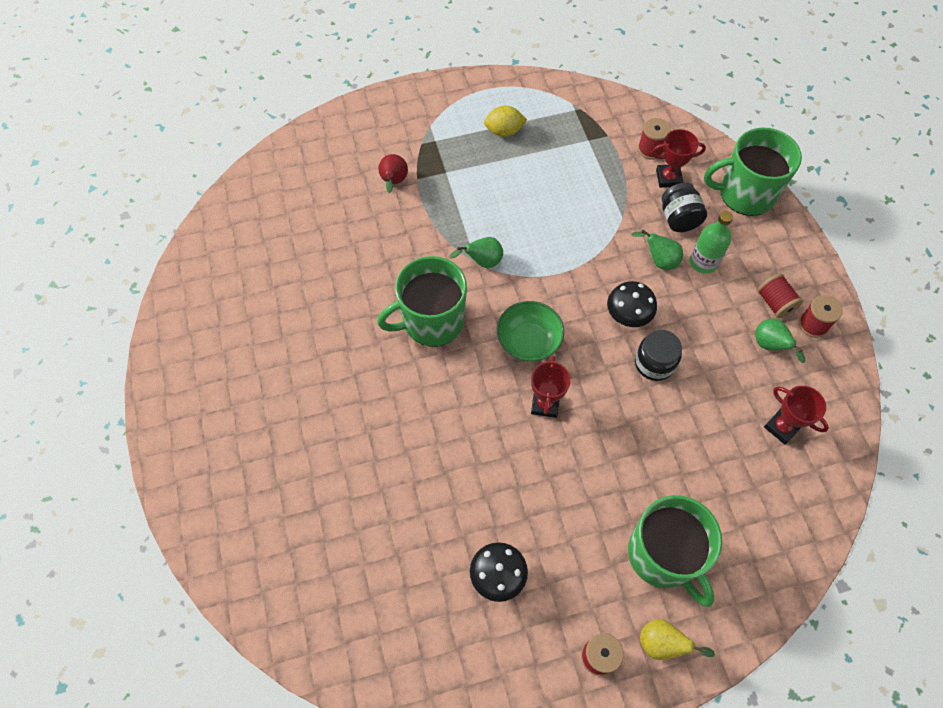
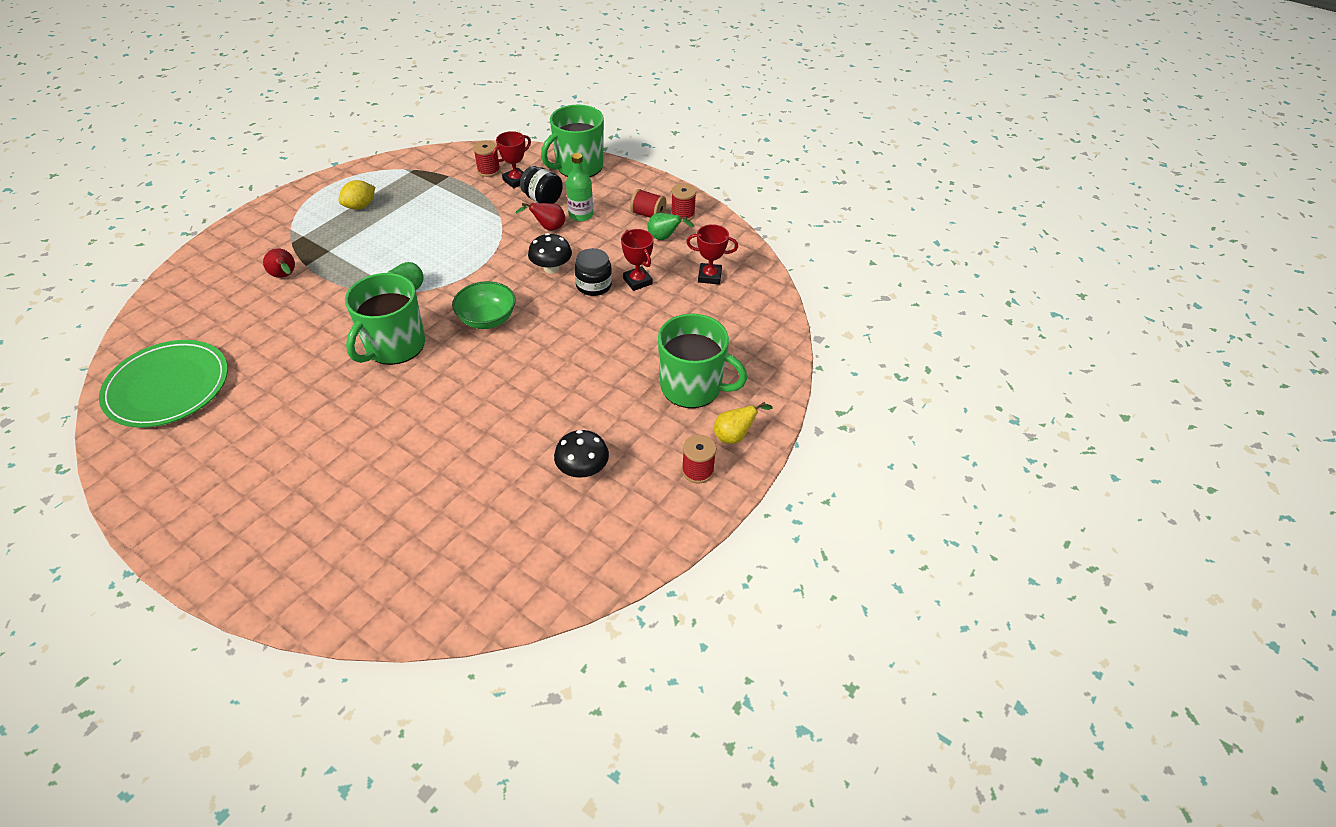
camera: 40 degrees left, 15 degrees down
(242, 253) = (168, 387): none -> green plate
(545, 404) = (532, 349): red trophy -> red trophy (637, 281)
(659, 260) = (548, 228): green pear -> red pear

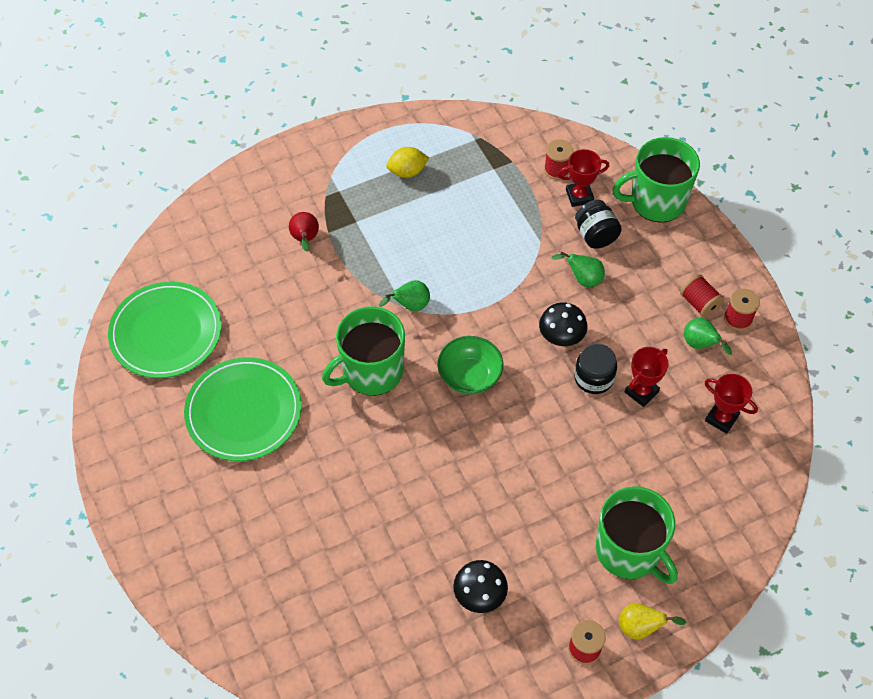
camera: 30 degrees right, 10 degrees up
(279, 418) = (244, 411): none -> green plate
(548, 228) = (582, 279): red pear -> green pear
(581, 215) = (626, 274): green bottle -> none
(637, 281) = (641, 392): red trophy -> red trophy turned 45 degrees clockwise

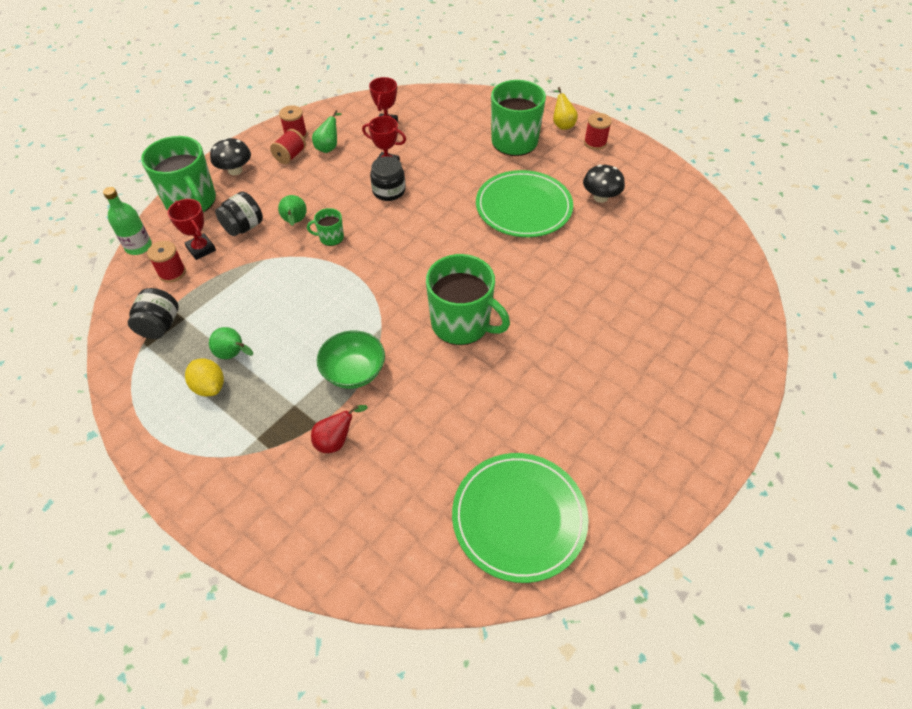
camera: 115 degrees left, 5 degrees down
(244, 411) = (560, 401): green plate -> green plate (523, 207)
(410, 306) = (378, 323): green pear -> green pear (233, 355)
(469, 376) = (428, 259): green bowl -> green bowl (354, 372)
(494, 151) = (160, 325): none -> black jar
(544, 302) = (331, 237): none -> green mug
(561, 336) = (359, 218): black mushroom -> black mushroom (235, 170)
(606, 151) = (138, 246): none -> green bottle

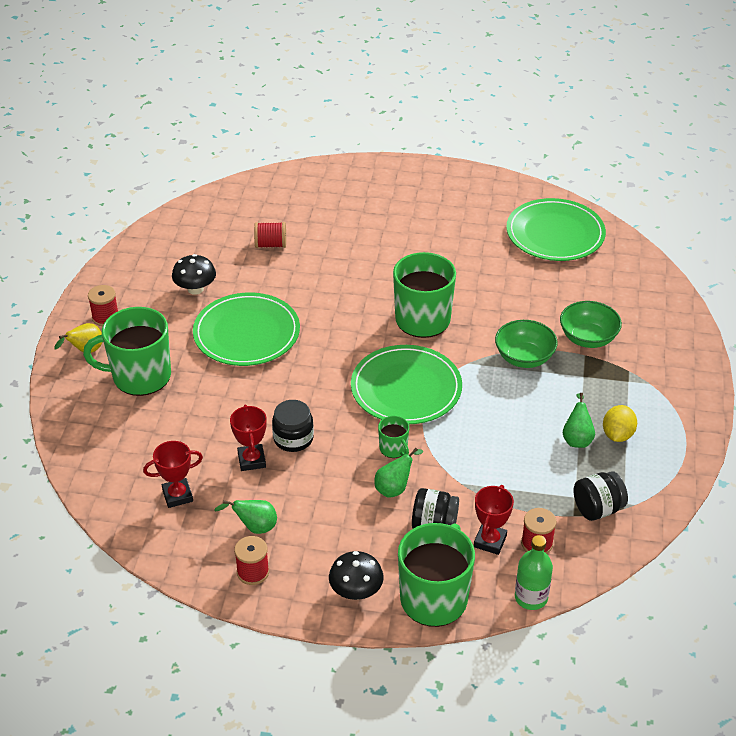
camera: 120 degrees left, 10 degrees down
(290, 156) = (294, 554): red spool -> red spool (271, 244)
(336, 441) = (588, 338): red pear -> green bowl
(385, 273) = (406, 388): none -> green plate

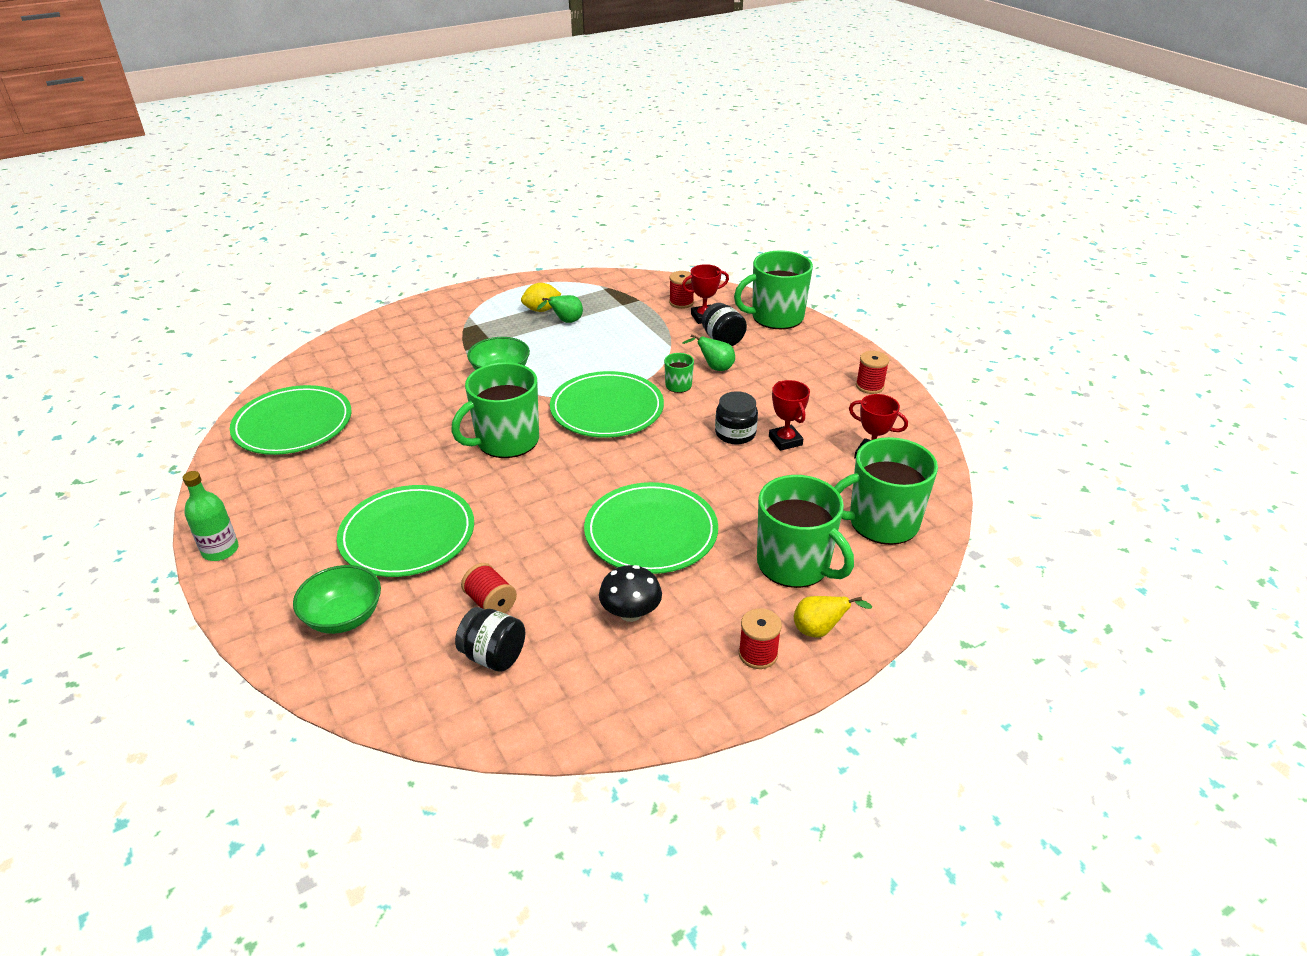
camera: 130 degrees left, 5 degrees down
(115, 444) = (881, 522): none -> green mug
(251, 460) = (785, 441): red trophy -> red trophy turned 60 degrees counterclockwise
(254, 527) = (837, 405): green pear -> none
(356, 591) = (816, 343): black mushroom -> none
(369, 238) = (407, 535): none -> green plate
(531, 597) = (724, 290): green bottle -> green bottle (220, 550)
(588, 338) = (442, 355): green bowl -> green bowl (344, 617)
(597, 509) = (622, 294): black jar -> black jar (493, 656)

